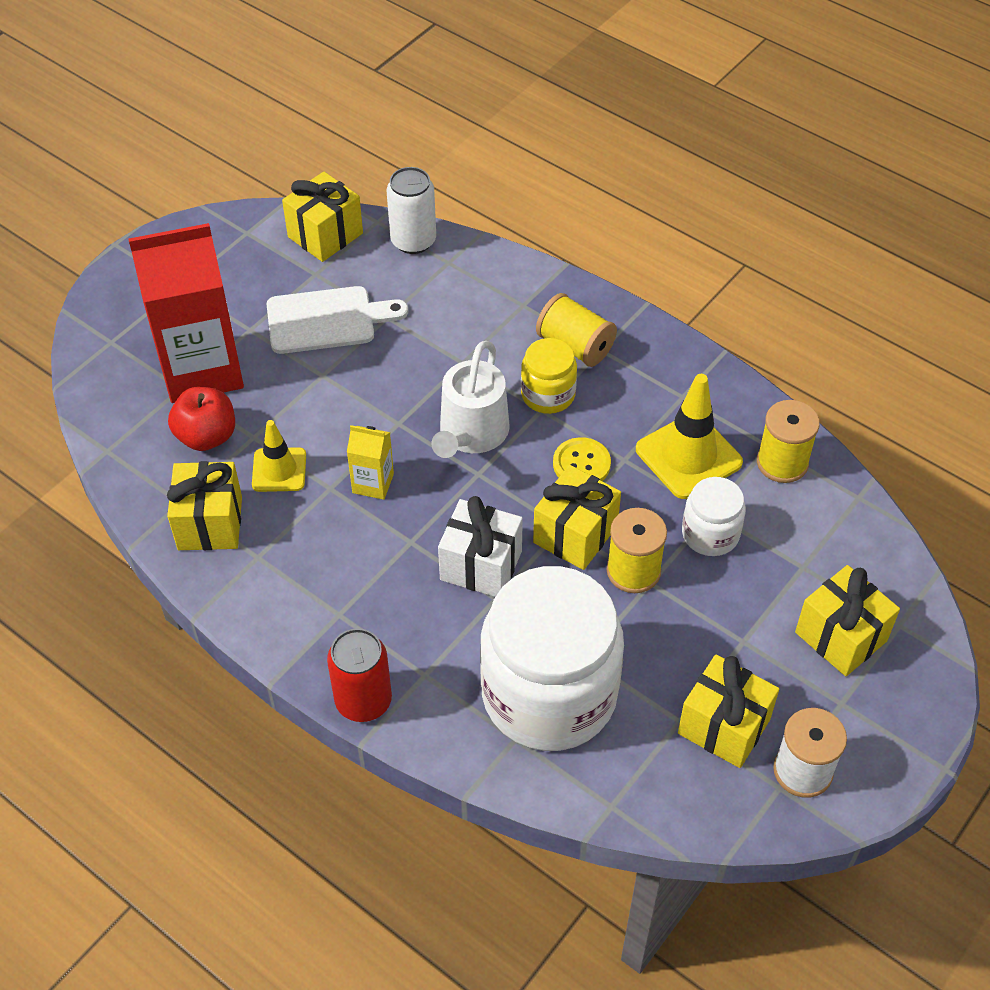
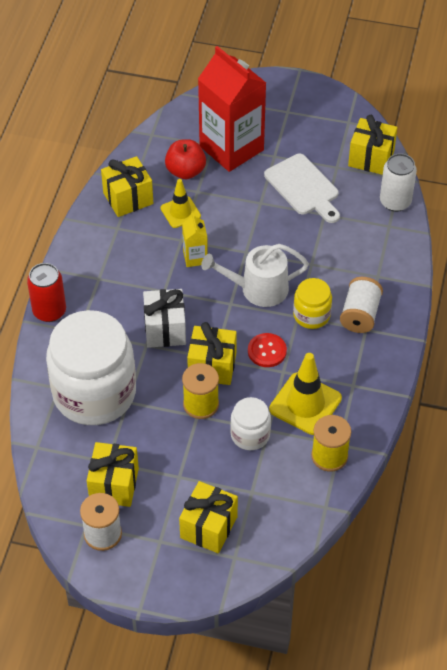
camera: 65 degrees right, 0 degrees up
(575, 346) = (360, 315): yellow spool -> white spool
(581, 464) = (267, 351): yellow button -> red button

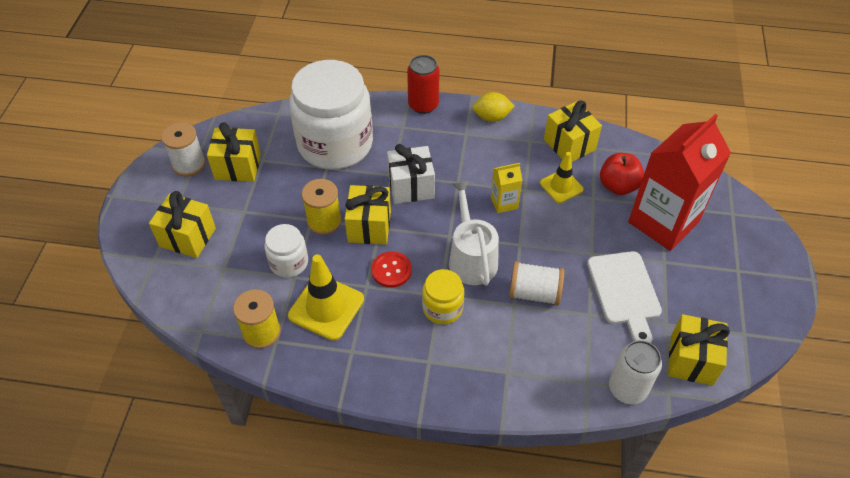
camera: 85 degrees right, 0 degrees up
(79, 254) = (492, 117): none -> yellow lemon
(303, 187) = (624, 292): white cutting board -> white cutting board turned 60 degrees counterclockwise
(360, 315) = (448, 355): white spool -> white spool (534, 293)

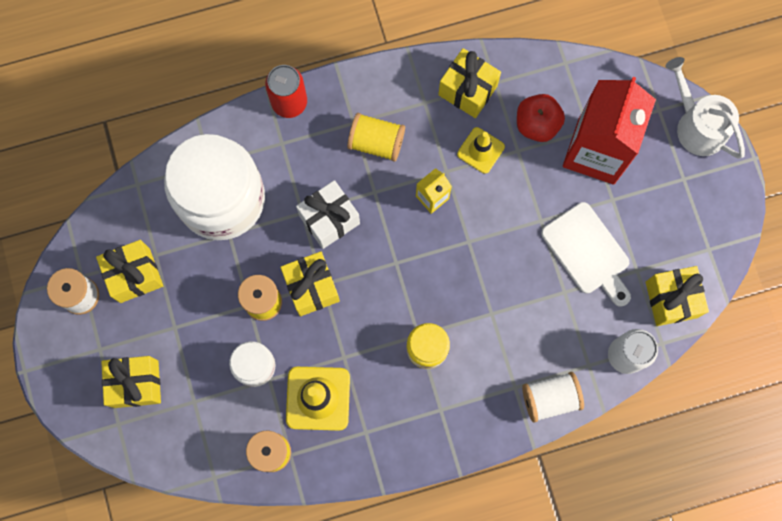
camera: 25 degrees left, 25 degrees up
(391, 270) = (359, 329): red button -> none
(471, 258) = (429, 279): white watering can -> white watering can (697, 125)
(477, 151) = (376, 142): none -> yellow spool
(492, 117) = (371, 87): yellow lemon -> none
(534, 293) = (505, 292): white spool -> white spool (550, 398)

